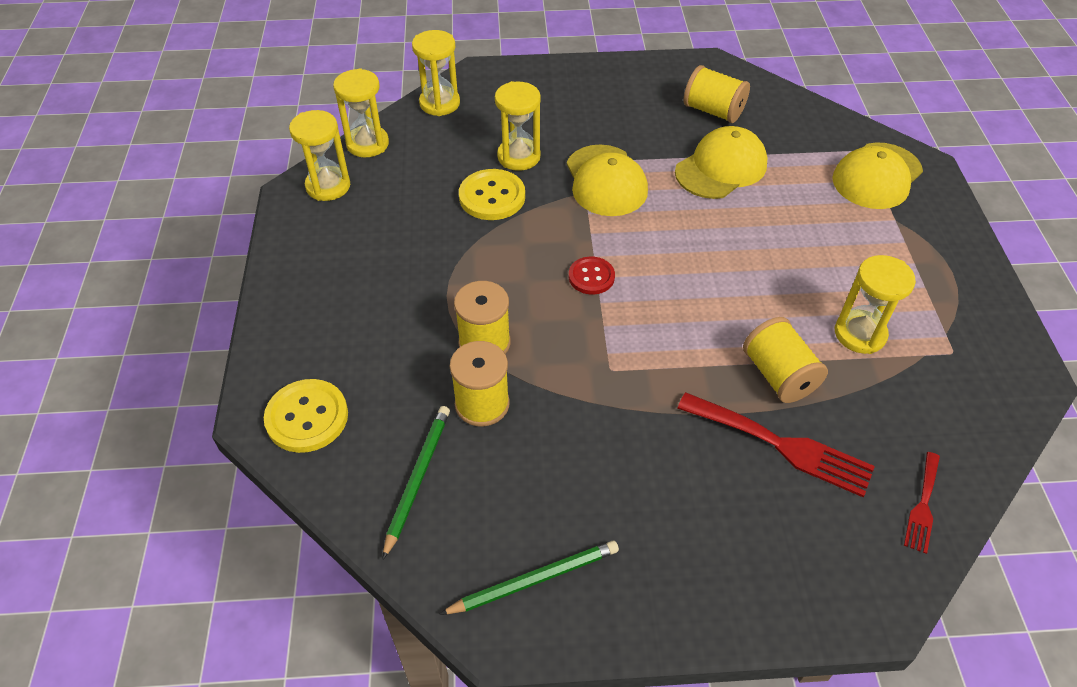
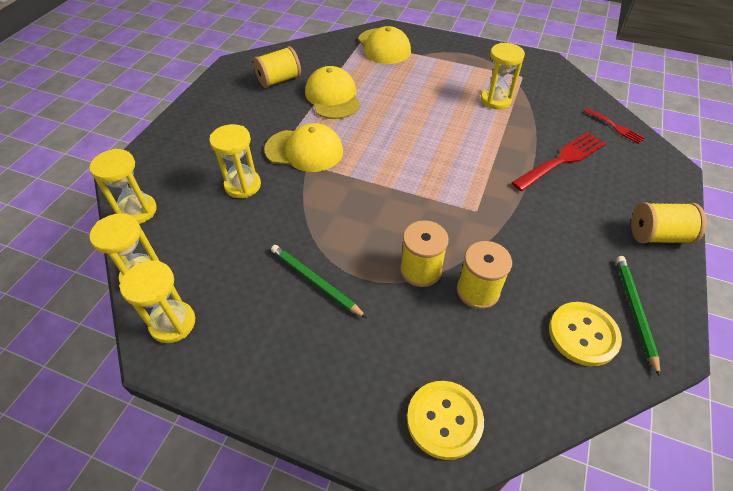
camera: 65 degrees left, 0 degrees up
(417, 478) = (533, 355): green pencil -> green pencil (315, 281)
(492, 197) = (274, 215): yellow button -> yellow button (583, 334)
(591, 277) = (390, 190): red button -> none
(778, 375) = (512, 141): yellow spool -> yellow spool (657, 235)

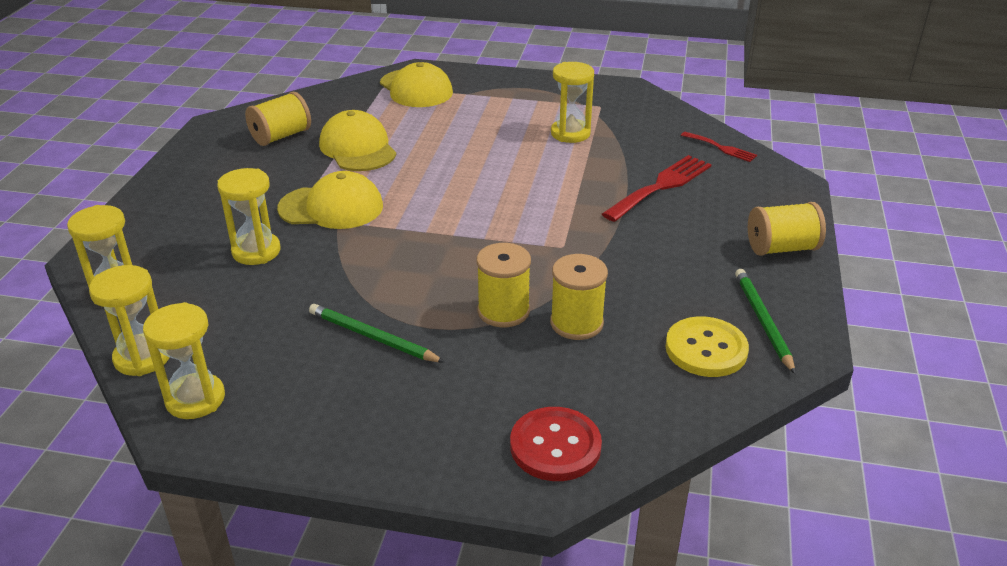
camera: 10 degrees left, 15 degrees down
(444, 420) = (555, 446): yellow button -> red button

